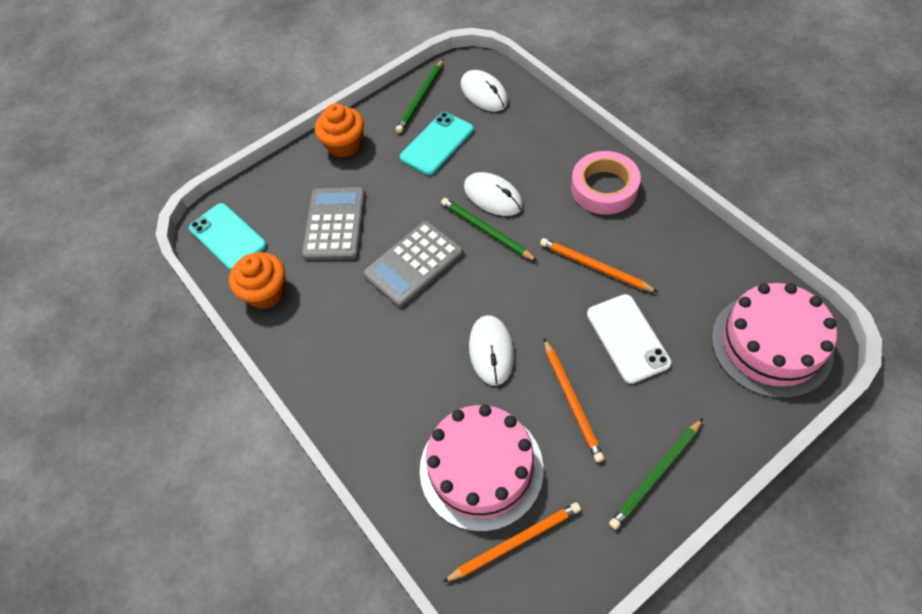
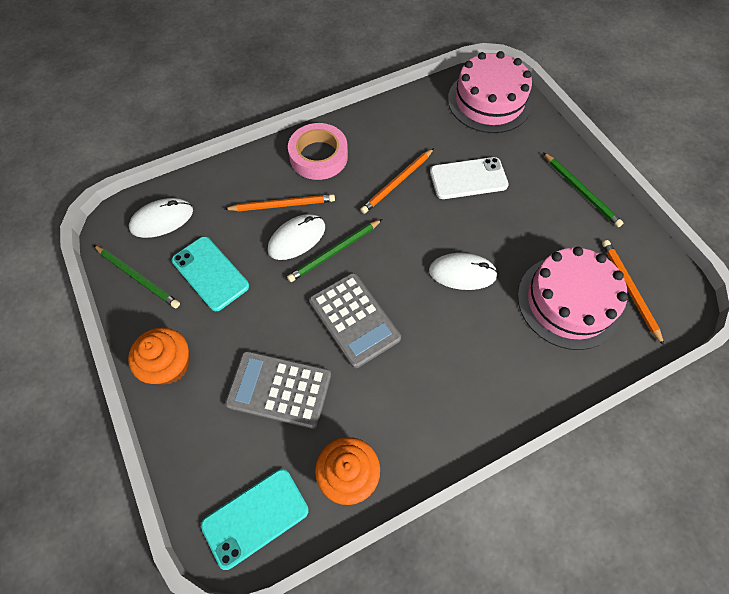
camera: 85 degrees left, 5 degrees up
(572, 400) = (517, 227): orange pencil -> orange pencil (282, 205)

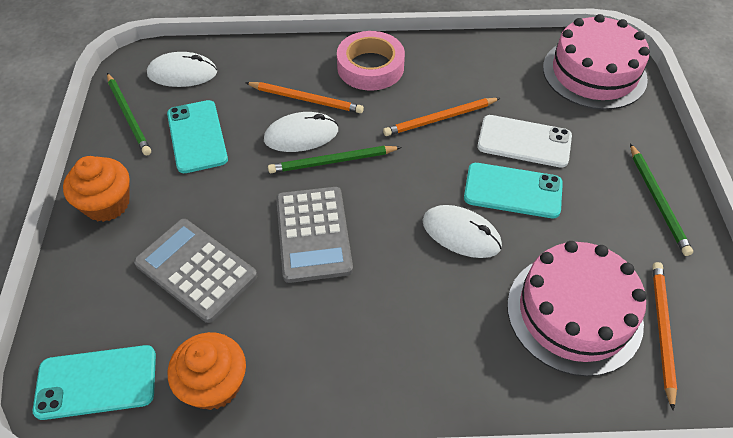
camera: 25 degrees right, 10 degrees down
(481, 223) = (513, 191): none -> turquoise phone

